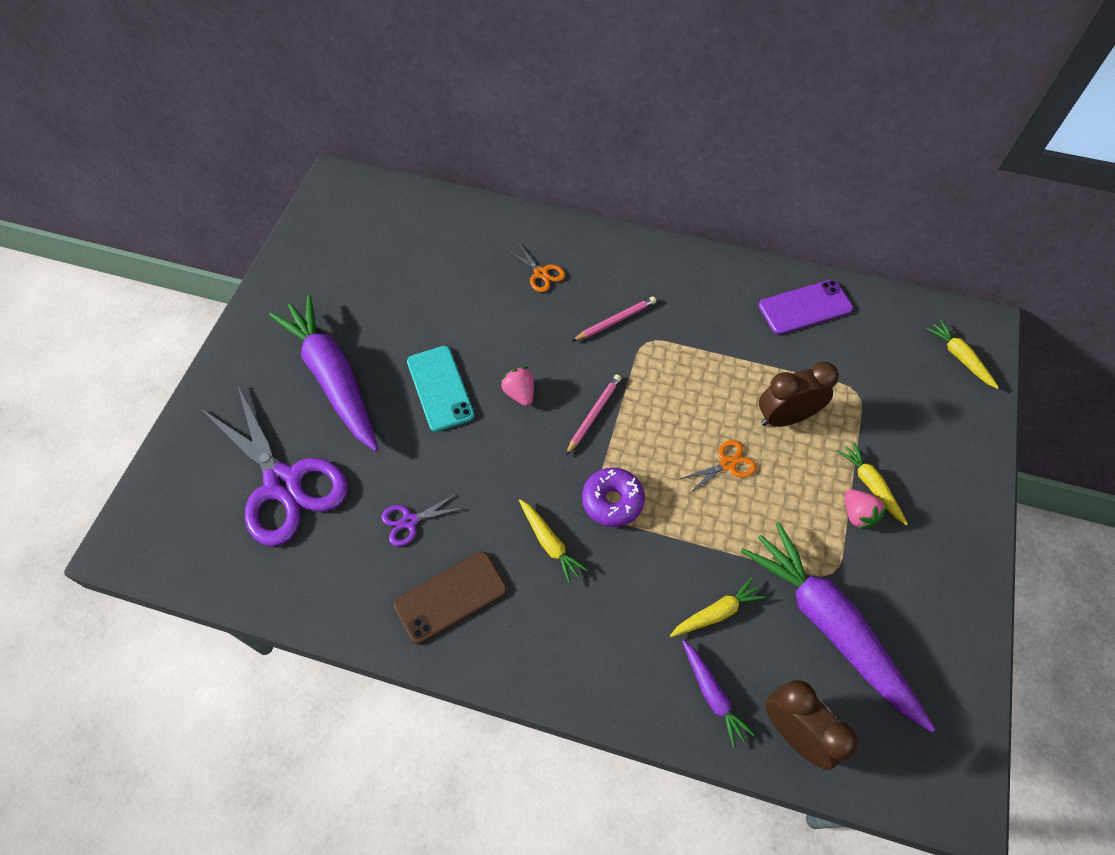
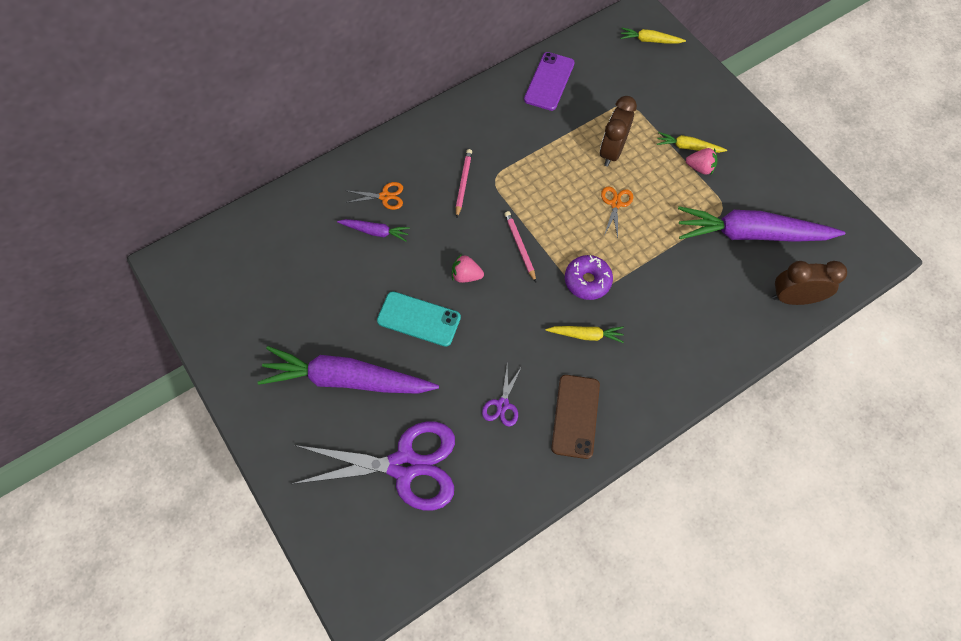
camera: 50 degrees left, 5 degrees up
(712, 695) = (744, 321): purple carrot -> purple carrot (375, 232)
(716, 613) = (700, 282): yellow carrot -> none

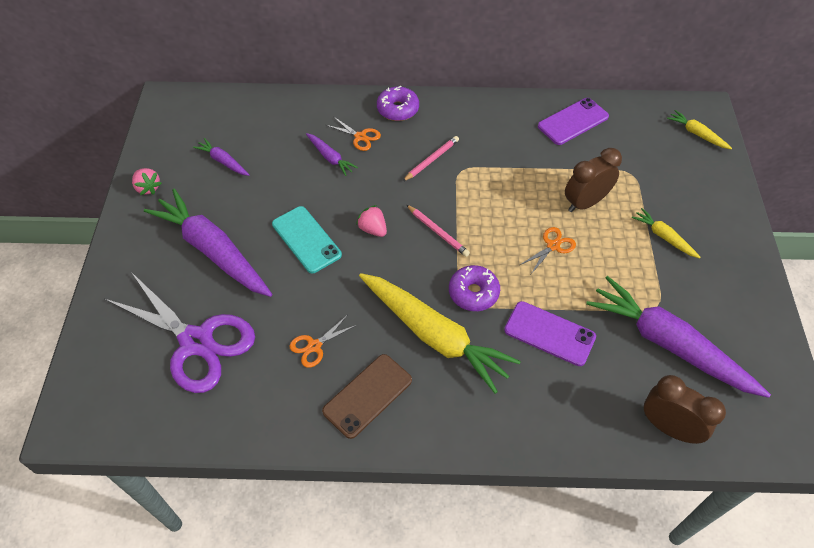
camera: 35 degrees right, 10 degrees down
(281, 292) = (223, 161): none -> purple carrot
(396, 151) = (398, 109): none -> purple donut
(502, 404) = (314, 346): purple scissors -> orange scissors
(520, 246) = (437, 232): pink pencil -> pink pencil turned 120 degrees clockwise
(586, 335) = (434, 335): yellow carrot -> yellow carrot, size x2.22
(666, 279) = (549, 333): none -> purple phone
(700, 168) = (661, 260): pink strawberry -> pink strawberry (148, 188)

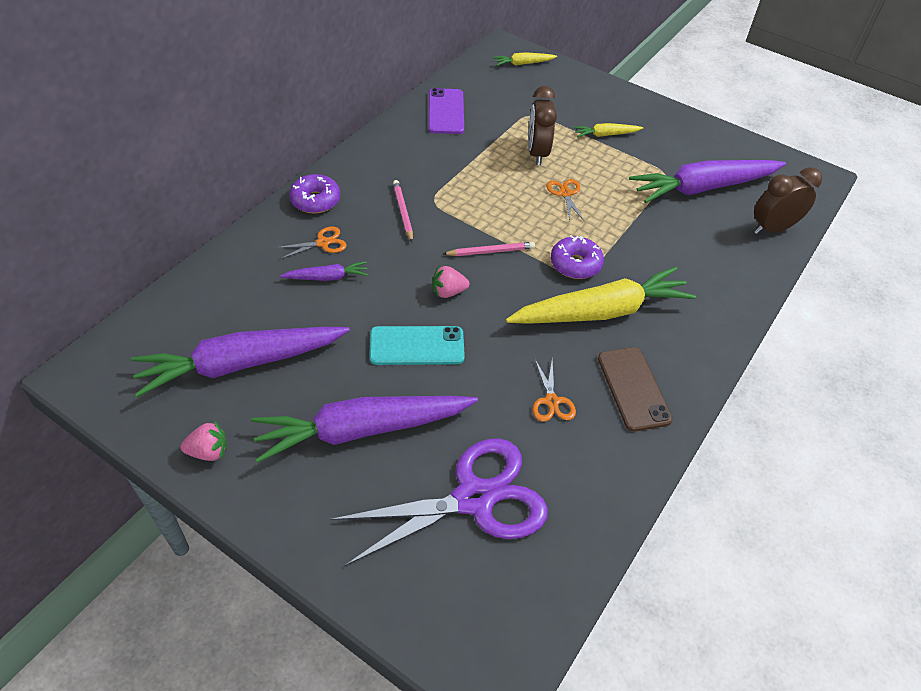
camera: 60 degrees left, 5 degrees down
(223, 161) = (241, 364): purple carrot -> purple carrot, size x2.22
(549, 333) = (649, 243): purple phone -> none

